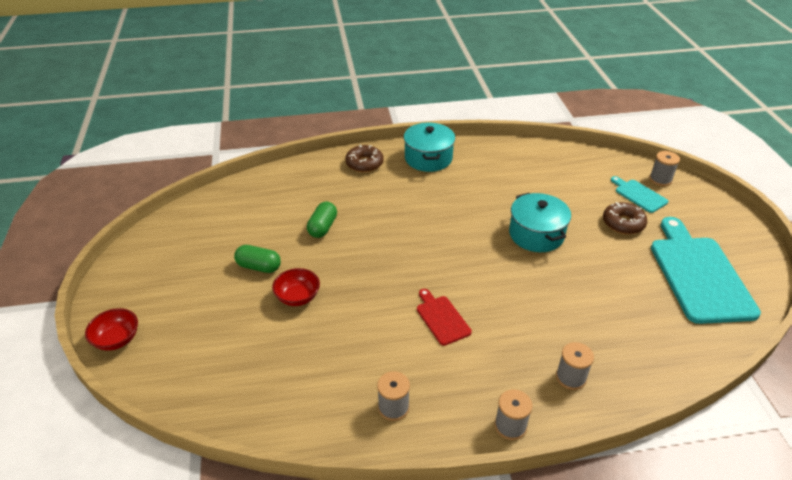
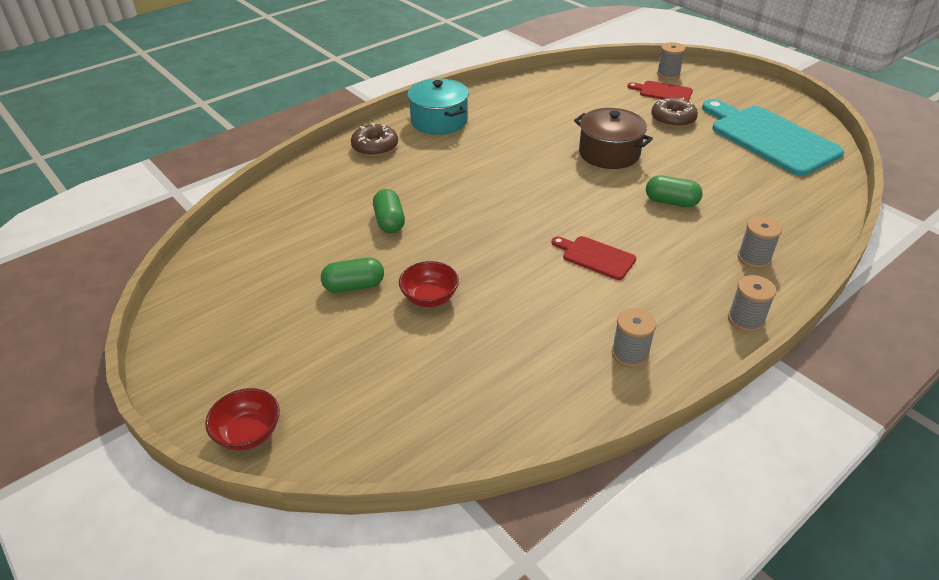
camera: 30 degrees left, 0 degrees up
(536, 234) = (609, 153): turquoise pot -> brown pot
(547, 298) = (671, 202): none -> green capsule
(639, 195) = (663, 92): turquoise cutting board -> red cutting board

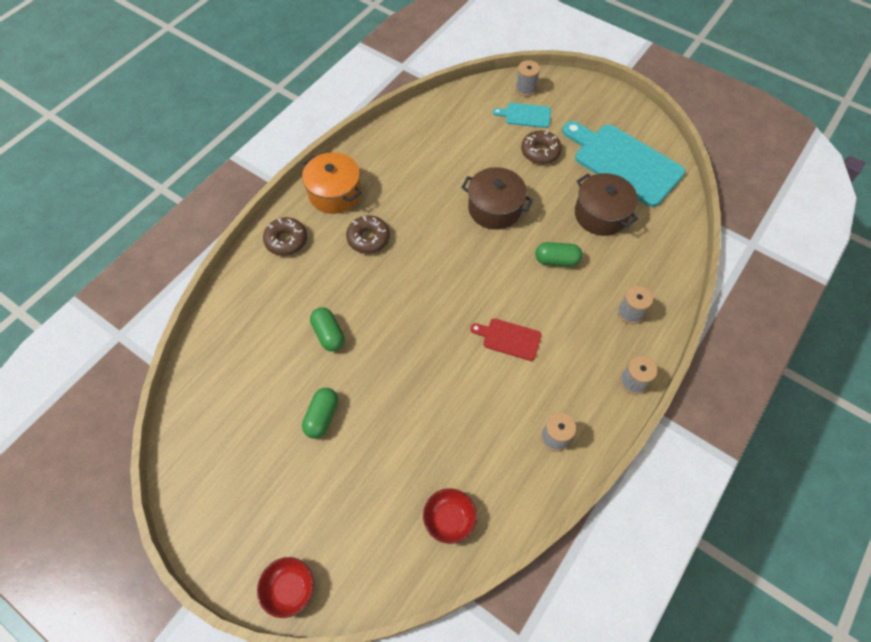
camera: 15 degrees left, 20 degrees up
(354, 286) = (322, 417): green capsule -> green capsule turned 45 degrees counterclockwise
(429, 297) = (388, 415): red bowl -> red bowl (449, 519)
(439, 121) = (335, 193): turquoise pot -> orange pot
(461, 157) = (368, 238): none -> brown donut
(663, 92) = (525, 115): red cutting board -> turquoise cutting board
(733, 173) = (601, 214): none -> brown pot

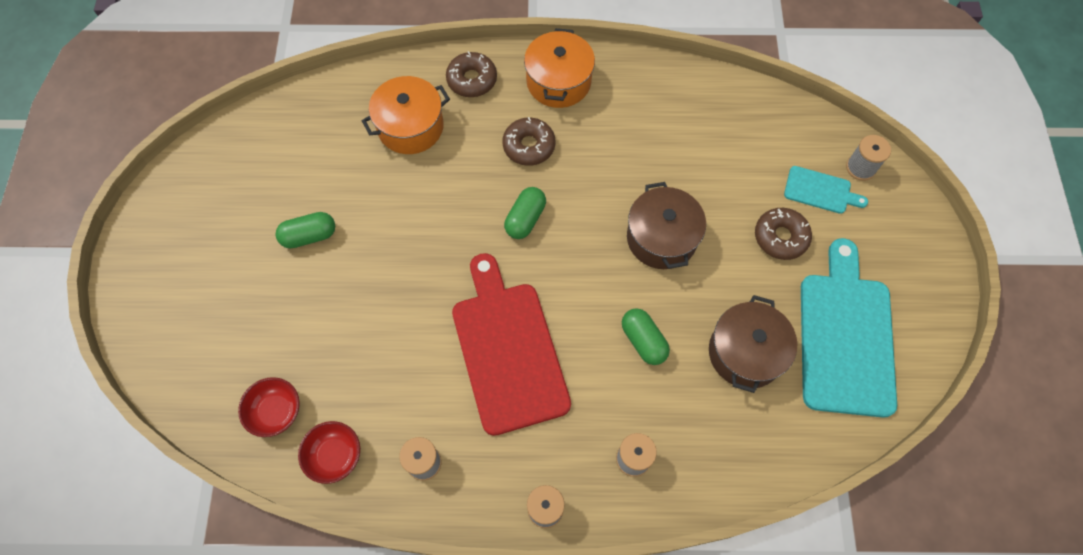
camera: 55 degrees right, 5 degrees up
(289, 299) = (410, 127): none -> orange pot
(289, 588) = (137, 318): red bowl -> red bowl (335, 456)
(329, 334) = (396, 184): green capsule -> green capsule (525, 219)
(509, 338) = (508, 350): red cutting board -> red cutting board, size x2.12
(525, 115) = (820, 191): turquoise cutting board -> turquoise cutting board turned 135 degrees clockwise

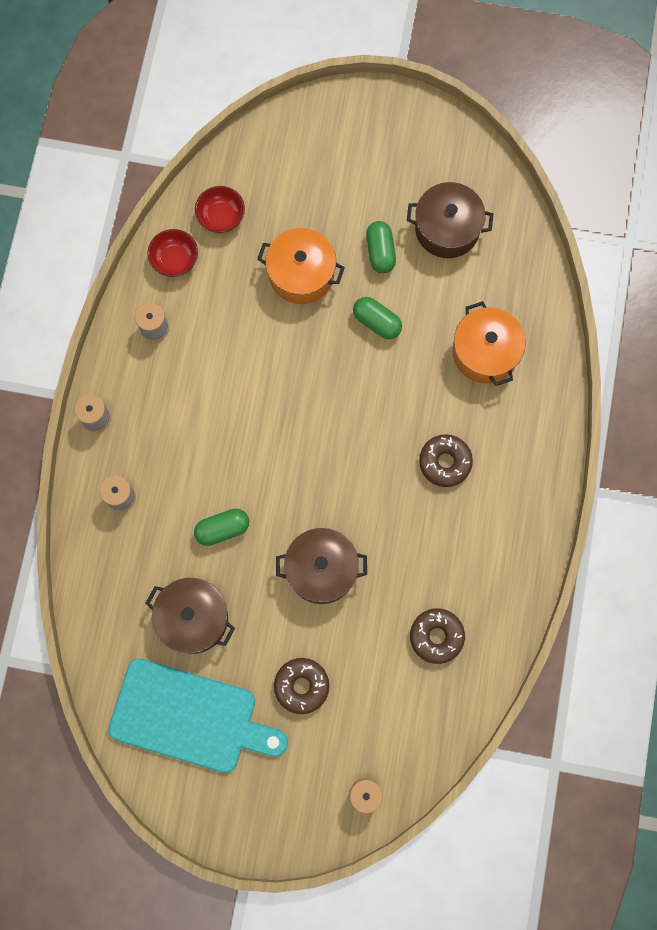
camera: 100 degrees right, 10 degrees up
(279, 177) = (447, 229): none -> brown pot
(472, 80) = (533, 418): brown donut -> brown donut (436, 636)
(508, 350) = (237, 410): red cutting board -> none
(525, 219) = (364, 446): green capsule -> green capsule (377, 322)
(558, 82) = (518, 505): orange pot -> orange pot (301, 274)
(820, 191) = (345, 743): turquoise cutting board -> none

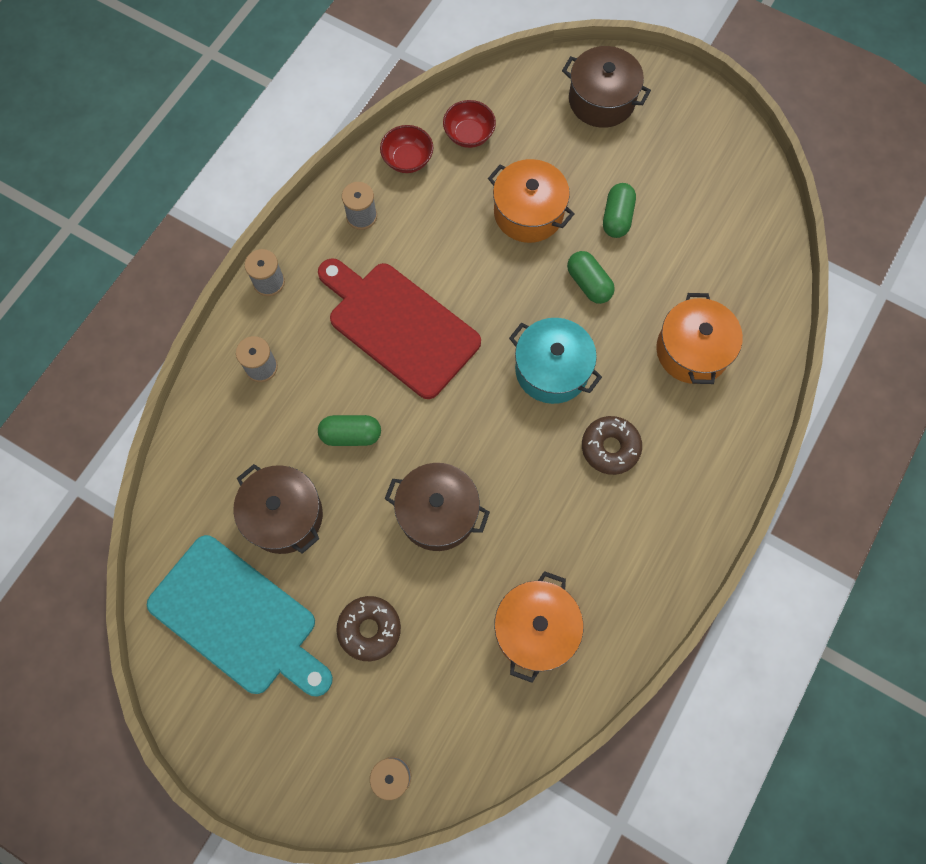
camera: 20 degrees right, 5 degrees down
(226, 418) = (399, 326): none -> red cutting board
(372, 411) = (552, 370): none -> turquoise pot
(436, 636) = (535, 629): brown donut -> orange pot
(447, 229) = (694, 217): brown pot -> brown pot (601, 100)

